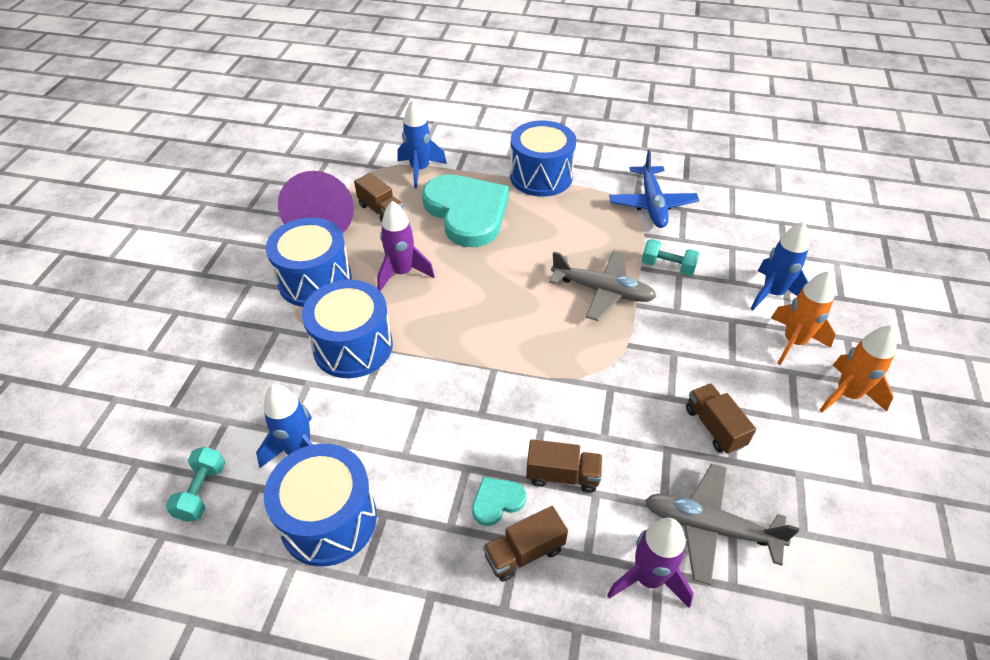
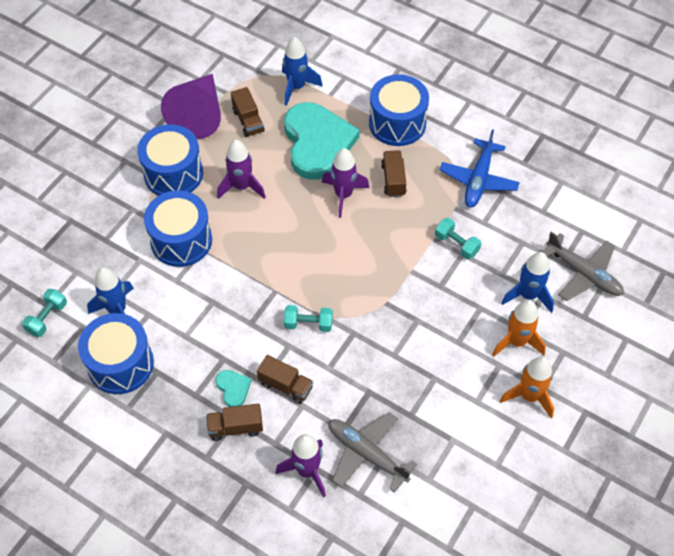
camera: 20 degrees right, 10 degrees up
(497, 501) = (233, 388): turquoise heart -> turquoise heart turned 75 degrees clockwise
(521, 252) = (343, 195): none -> purple rocket
(552, 393) = (308, 324): none -> turquoise dumbbell
(603, 291) = (391, 251): grey plane -> grey plane (583, 274)
(714, 427) = (412, 387): brown truck -> brown truck (393, 180)

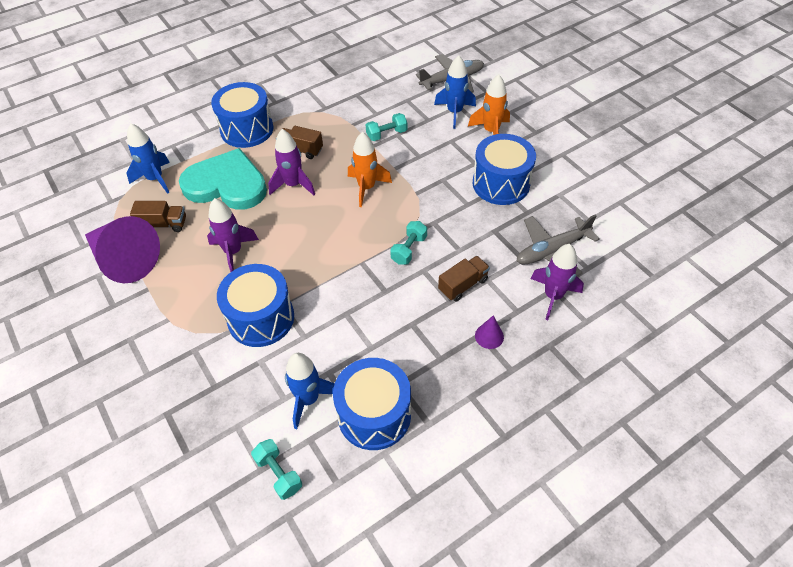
camera: 65 degrees left, 5 degrees down
(173, 174) = (178, 301): blue drum -> blue drum (501, 183)
(233, 388) = (447, 325): turquoise heart -> none
(235, 427) = (489, 336): brown truck -> purple cone
(478, 180) = (336, 103): blue plane -> none
(529, 396) = (540, 141): orange rocket -> orange rocket (366, 188)

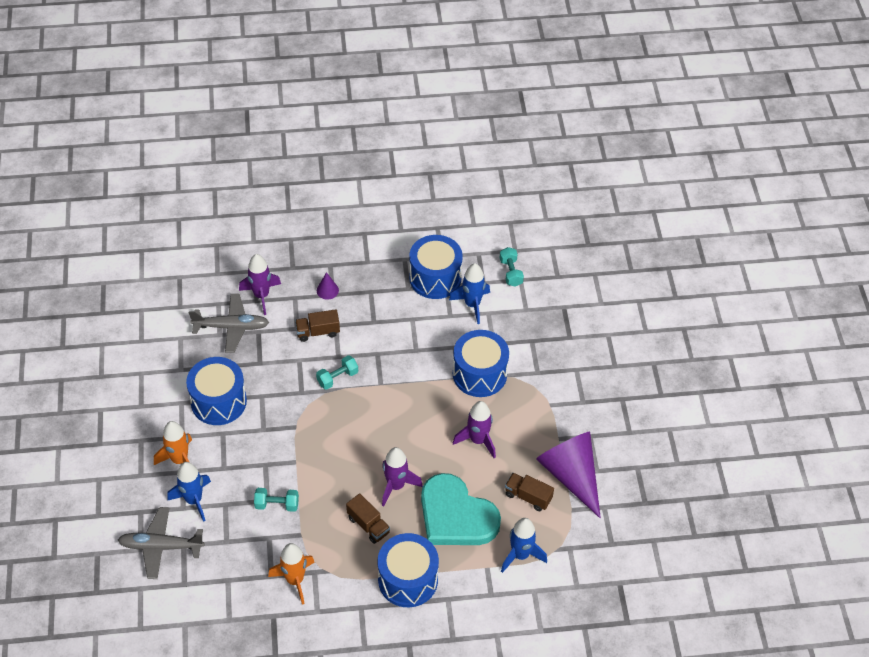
camera: 155 degrees left, 0 degrees up
(366, 188) = (334, 452): orange rocket -> orange rocket (295, 580)

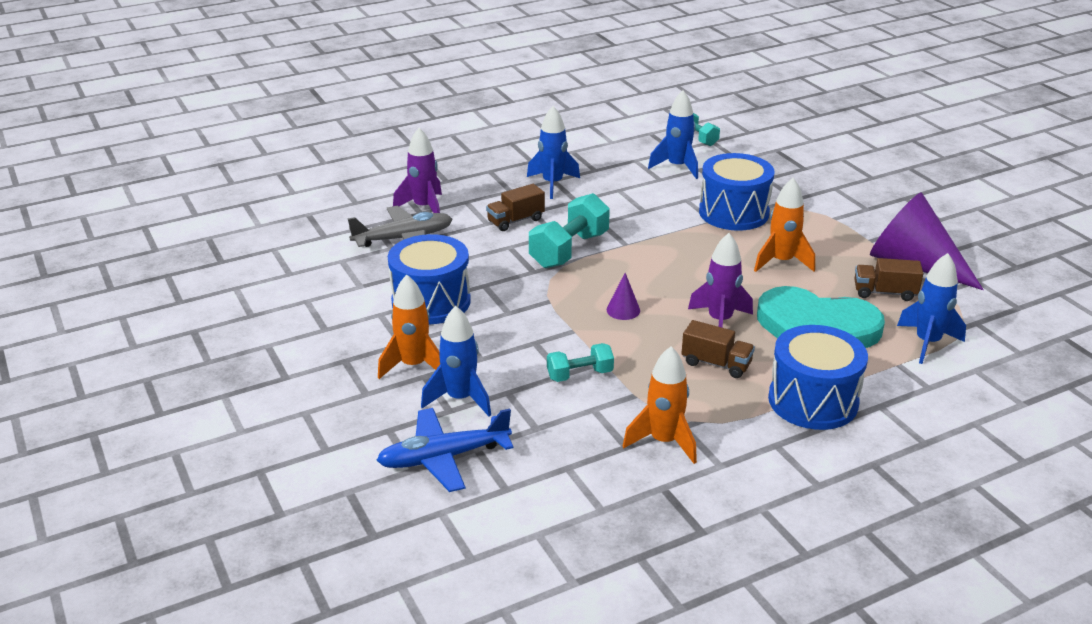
camera: 20 degrees left, 20 degrees down
(161, 546) = (443, 458): grey plane -> blue plane
(327, 290) = (502, 188): purple cone -> purple cone (623, 310)
(337, 378) = (569, 250): turquoise dumbbell -> turquoise dumbbell, size x1.72
(367, 296) = (552, 184): none -> blue rocket
(435, 278) = (619, 157): blue drum -> none
(478, 440) = (781, 262): purple rocket -> orange rocket

